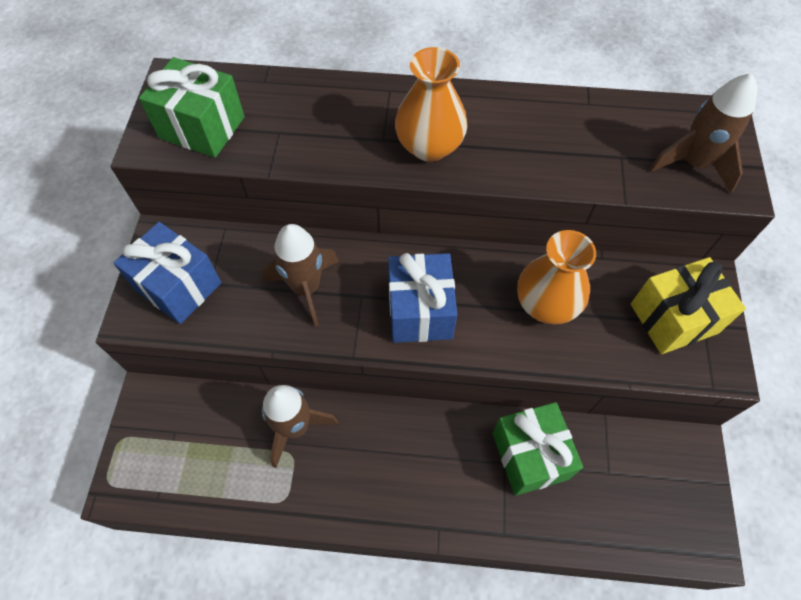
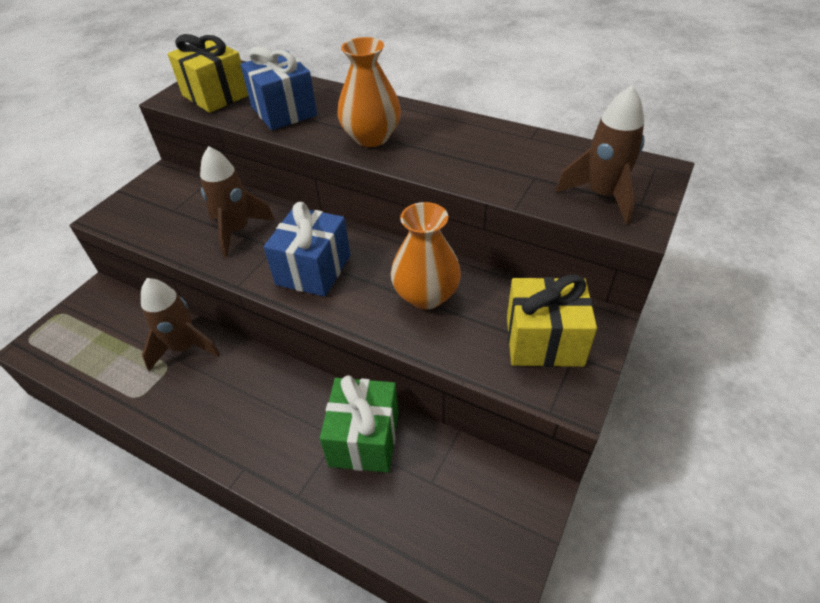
camera: 25 degrees right, 15 degrees down
(178, 286) = (149, 206): blue gift -> blue gift (284, 111)
(202, 127) = (216, 95): green gift -> yellow gift

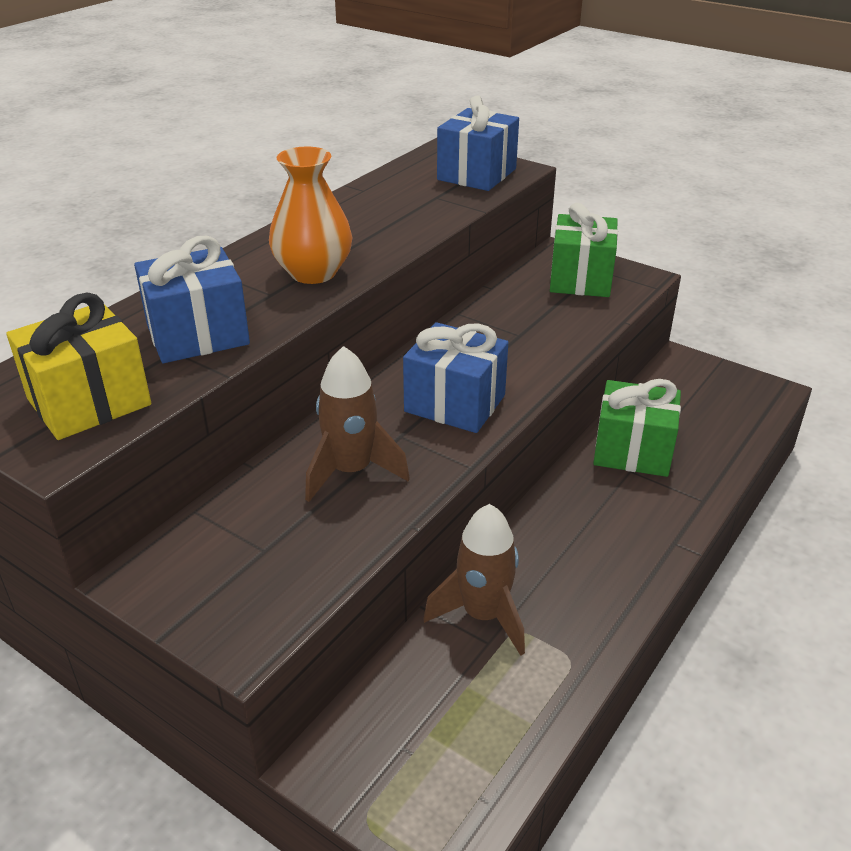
camera: 85 degrees left, 10 degrees down
(426, 295) = (513, 331): orange vase -> none
(544, 341) = (580, 279): yellow gift -> green gift
(602, 196) = (476, 174): brown rocket -> blue gift

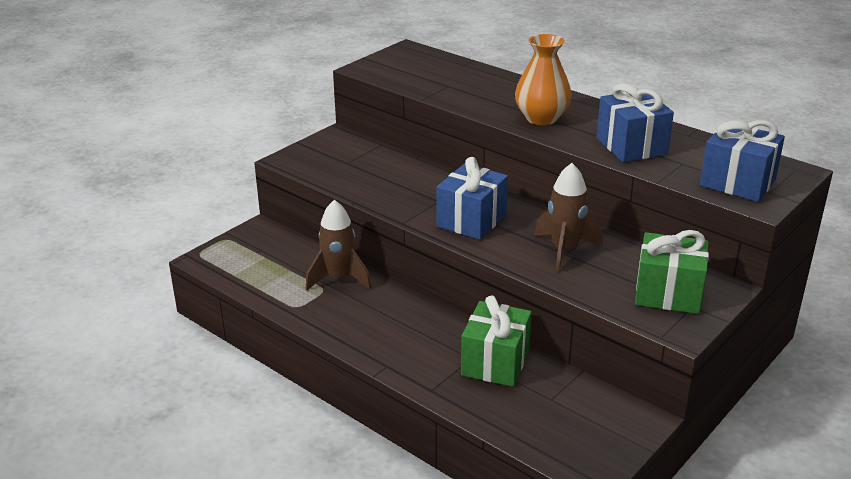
camera: 95 degrees right, 5 degrees down
(89, 402) = (403, 71): yellow gift -> none
(198, 335) = (464, 90): blue gift -> blue gift (631, 146)
(351, 471) = (405, 185): brown rocket -> brown rocket (564, 250)

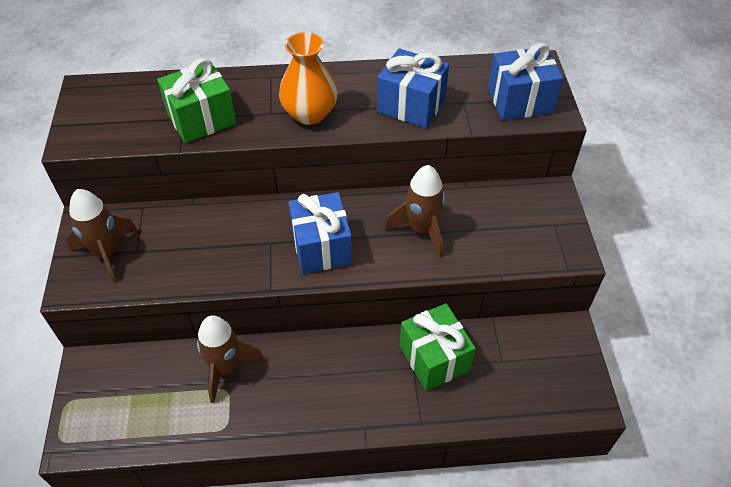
camera: 45 degrees left, 20 degrees up
(328, 155) = (107, 253): none -> brown rocket
(668, 293) = (529, 223): green gift -> green gift (201, 119)

